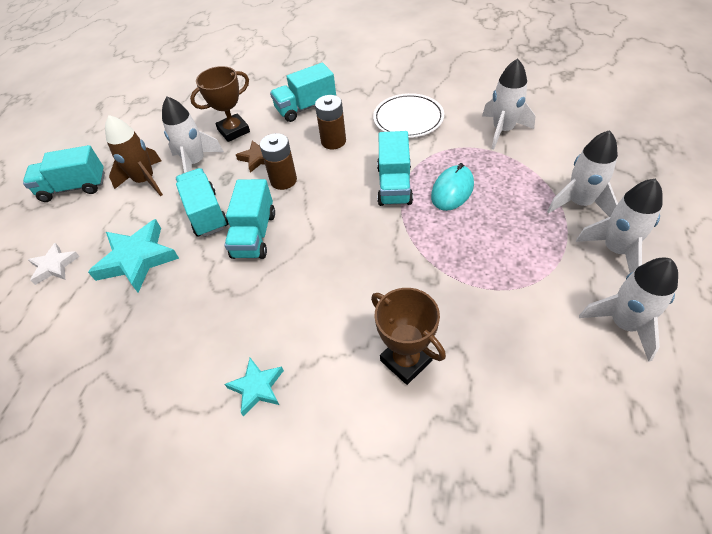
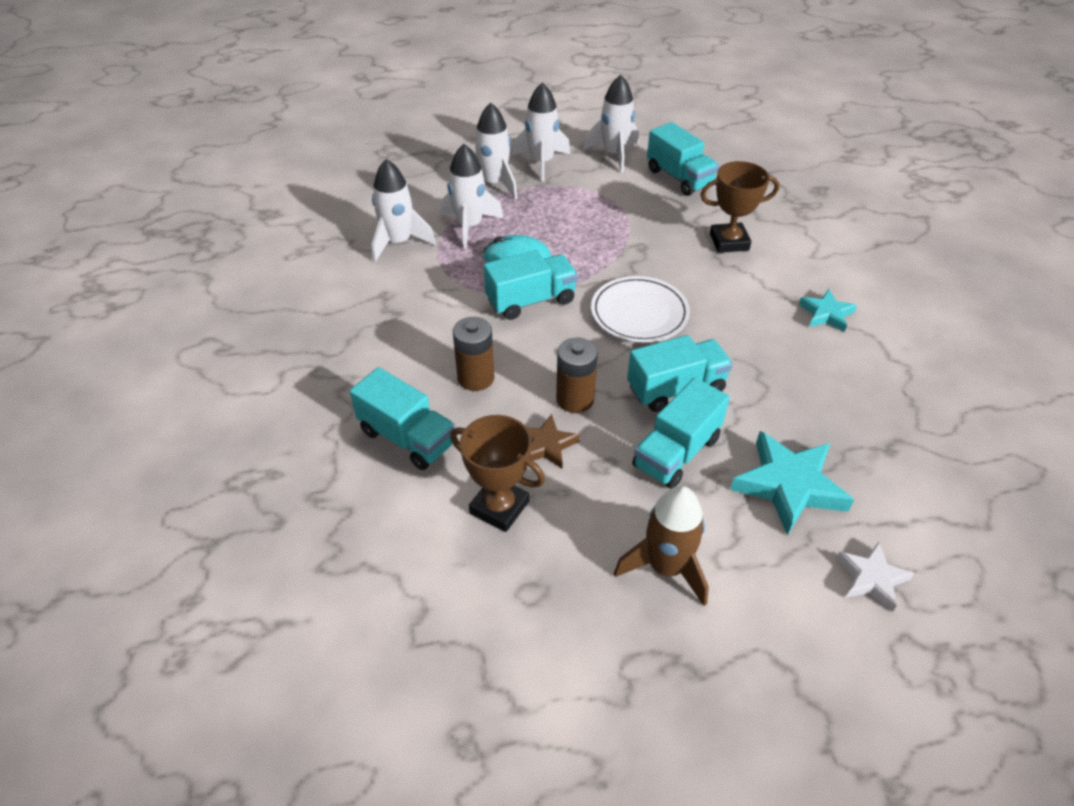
camera: 120 degrees left, 5 degrees down
(74, 187) = (743, 675): turquoise truck -> turquoise truck (679, 178)
(195, 163) = (594, 520): white rocket -> white rocket (469, 226)
(406, 360) = (729, 242): brown trophy -> brown trophy turned 60 degrees clockwise
(408, 118) = (400, 321): white plate -> white plate (639, 313)

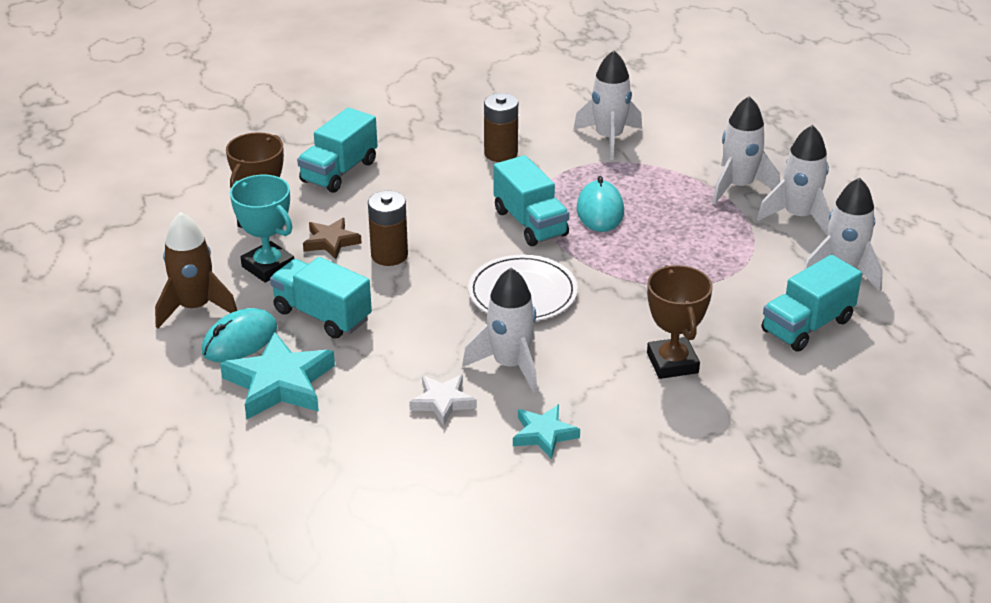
camera: 85 degrees right, 10 degrees down
(469, 226) = (649, 177): white rocket -> white rocket (510, 365)
(476, 378) = (414, 199): brown battery -> brown battery (501, 153)
(589, 500) = (268, 266): none -> turquoise trophy
(676, 389) = (407, 316): turquoise truck -> none
(722, 522) = (239, 340): none -> turquoise mouse
(871, 578) = (170, 425): white star -> white star (443, 402)

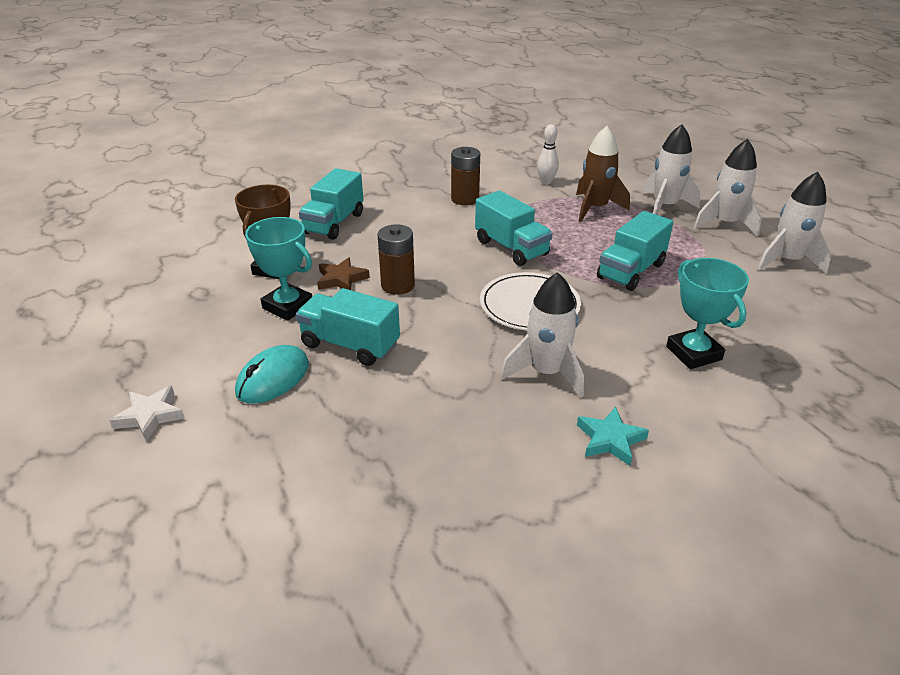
camera: 10 degrees left, 0 degrees up
(195, 308) = (222, 351): brown rocket -> brown rocket (595, 208)
(280, 383) = (323, 418): turquoise star -> none
(443, 402) = (496, 418): white star -> white star (150, 416)
(600, 211) = (564, 233): turquoise mouse -> none
(609, 138) = (546, 182): white rocket -> white bowling pin
(672, 363) = (693, 353): brown trophy -> turquoise trophy
(807, 326) = (788, 307): turquoise truck -> turquoise truck (631, 271)

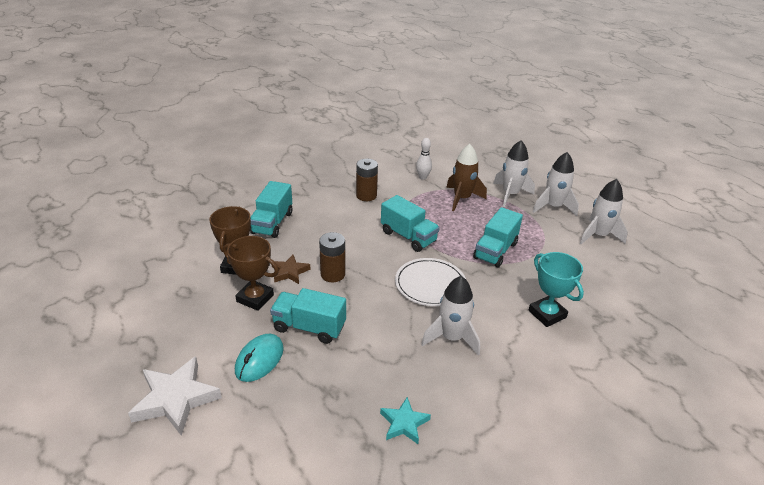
camera: 10 degrees left, 0 degrees up
(150, 416) = (176, 399): white star -> white star, size x1.73
(288, 306) = (255, 298): turquoise trophy -> brown trophy
(610, 439) = (503, 386): turquoise star -> turquoise star (404, 423)

